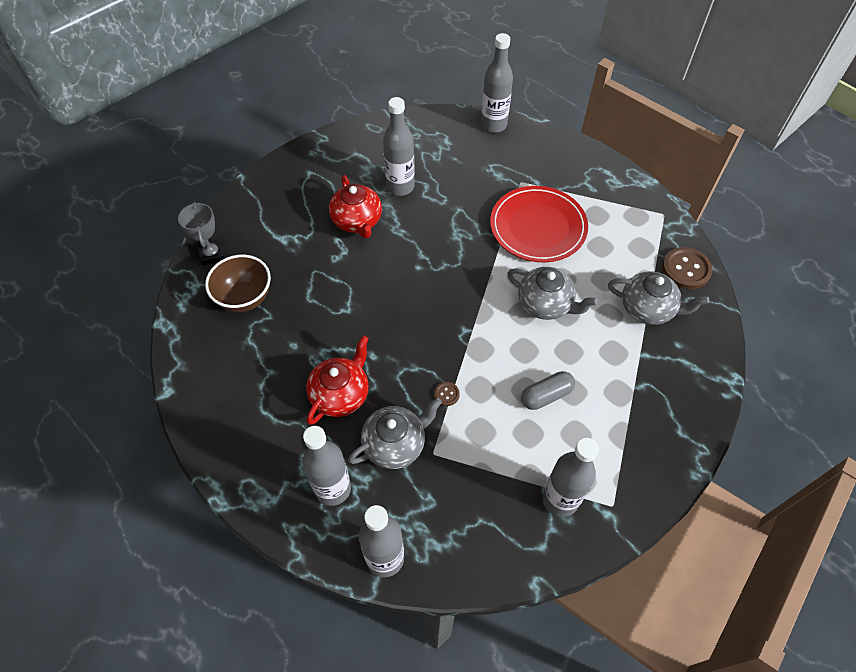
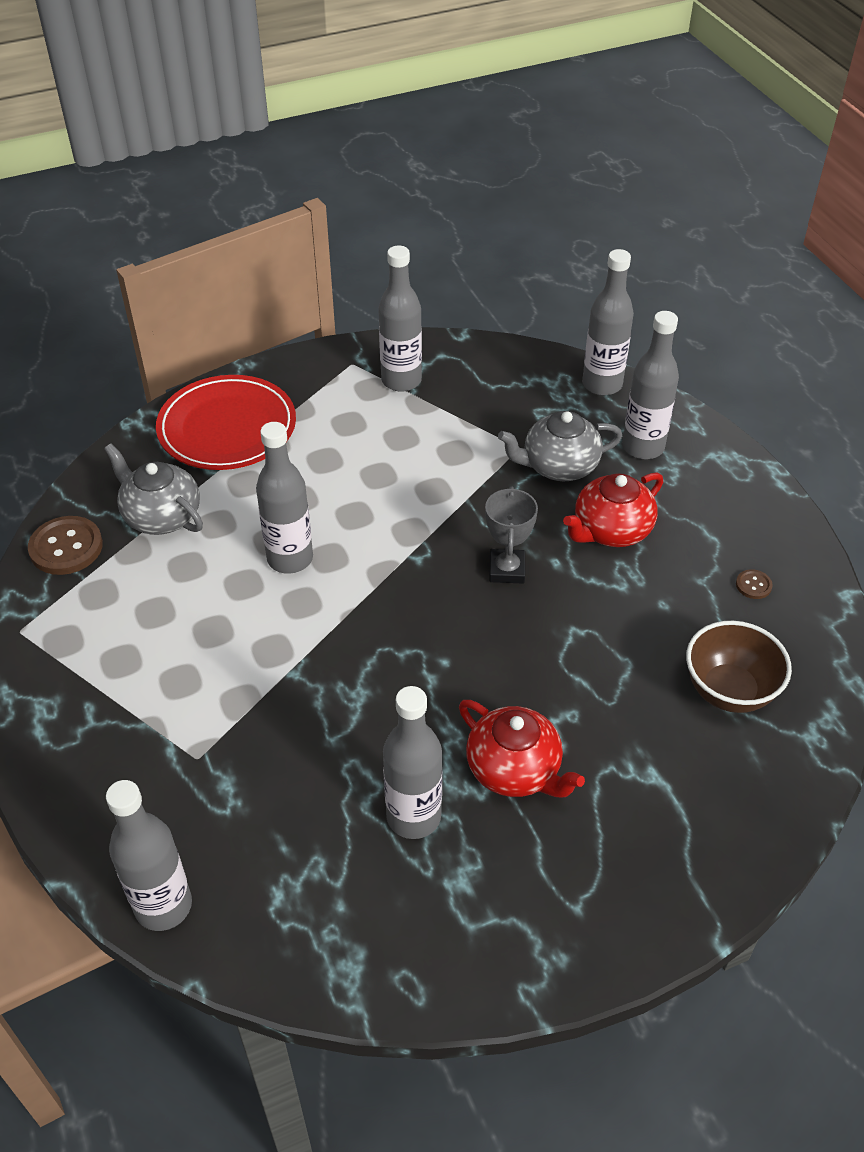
camera: 160 degrees left, 10 degrees down
(212, 254) = (782, 783): grey trophy -> grey trophy (507, 570)
(357, 221) = (515, 770): red teapot -> red teapot turned 135 degrees clockwise
(446, 394) = (477, 496): brown button -> brown button (753, 585)
(538, 227) = (225, 669): red plate -> red plate (227, 428)
(545, 304) = (290, 559): grey teapot -> grey bottle
(546, 395) = (358, 464): grey capsule -> none

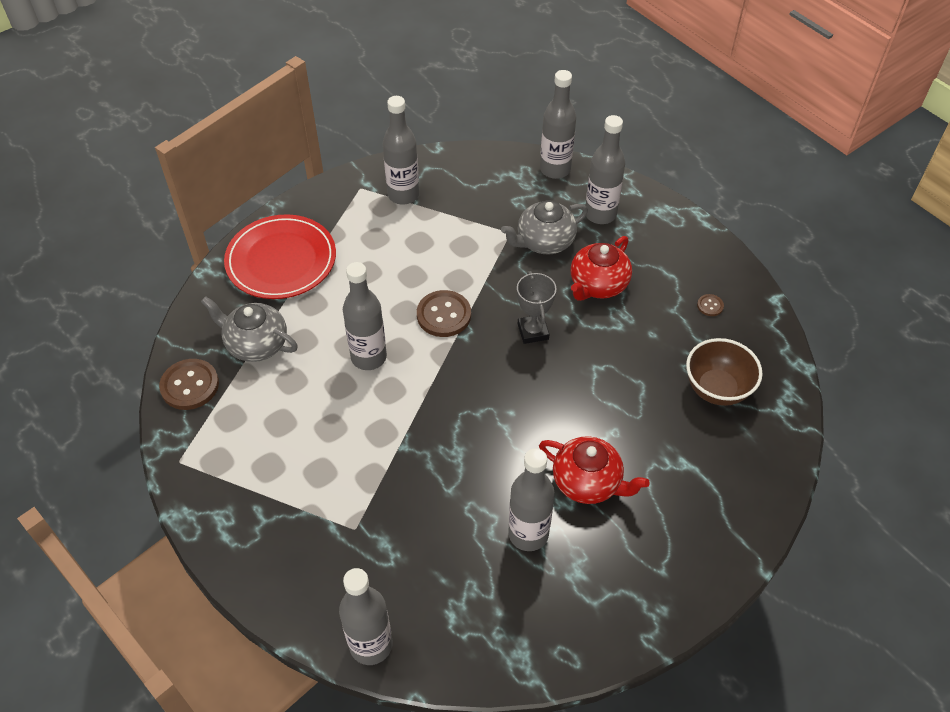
camera: 15 degrees left, 5 degrees up
(400, 528) = (444, 315): none -> brown button

